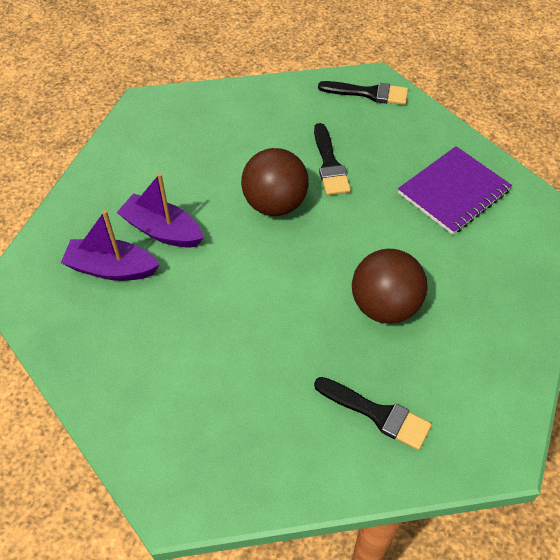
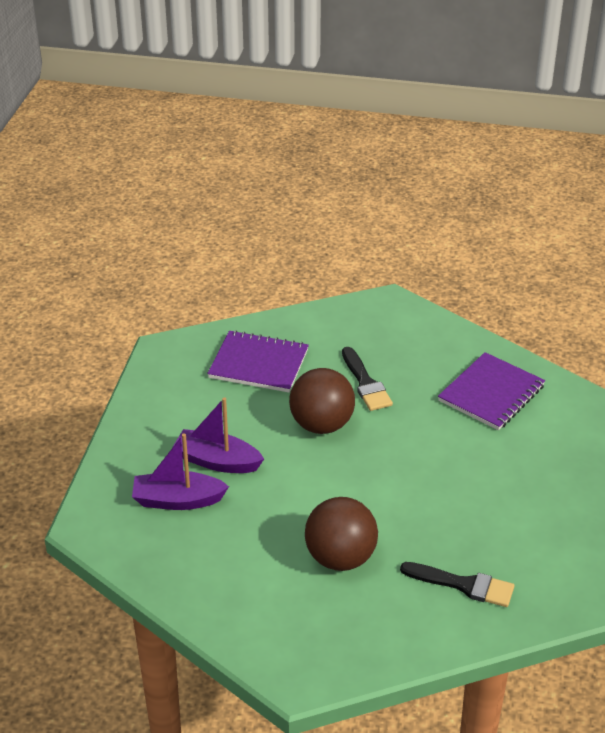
camera: 10 degrees left, 15 degrees down
(231, 130) = (258, 364): none -> purple notebook
(369, 93) = (388, 314): black brush -> none
(384, 306) = (449, 498): brown ball -> brown ball (340, 558)

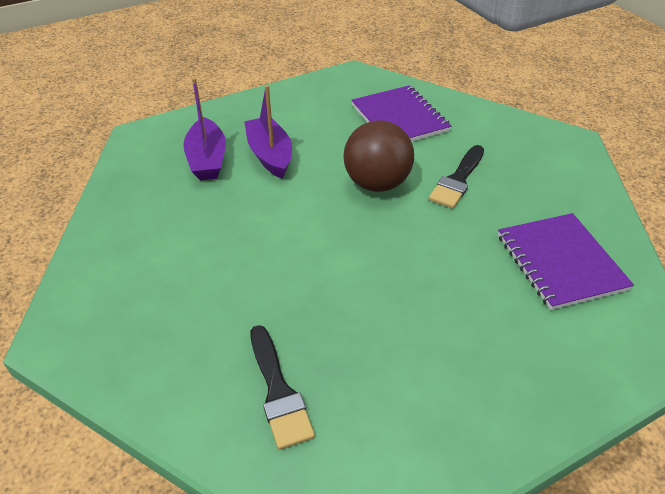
camera: 50 degrees right, 5 degrees up
(177, 500) = (207, 159): purple boat -> purple boat turned 150 degrees counterclockwise
(340, 558) = (230, 281): brown ball -> none
(491, 393) = (560, 262): purple notebook -> purple notebook turned 75 degrees clockwise

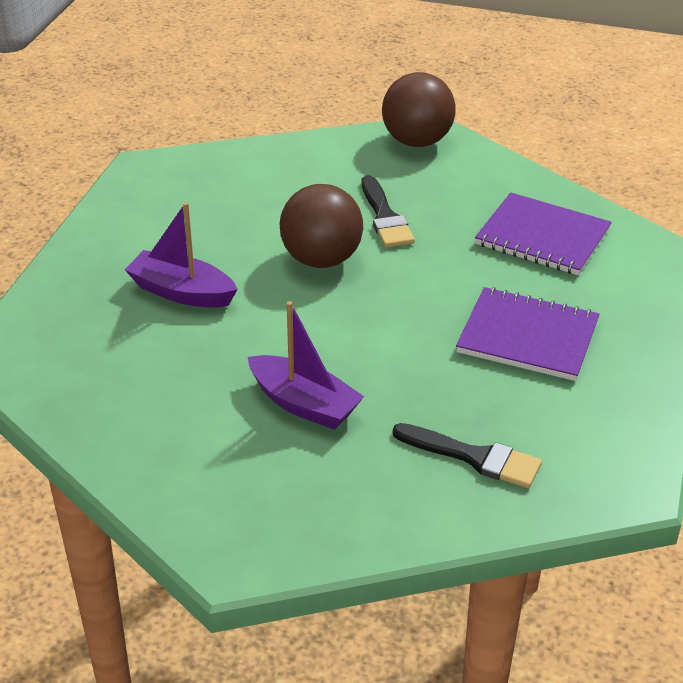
camera: 45 degrees left, 5 degrees down
(207, 159) = (122, 333): purple boat -> purple boat (304, 404)
(399, 118) = (256, 189): purple notebook -> purple notebook (528, 337)
(552, 142) = (417, 141): none -> brown ball

